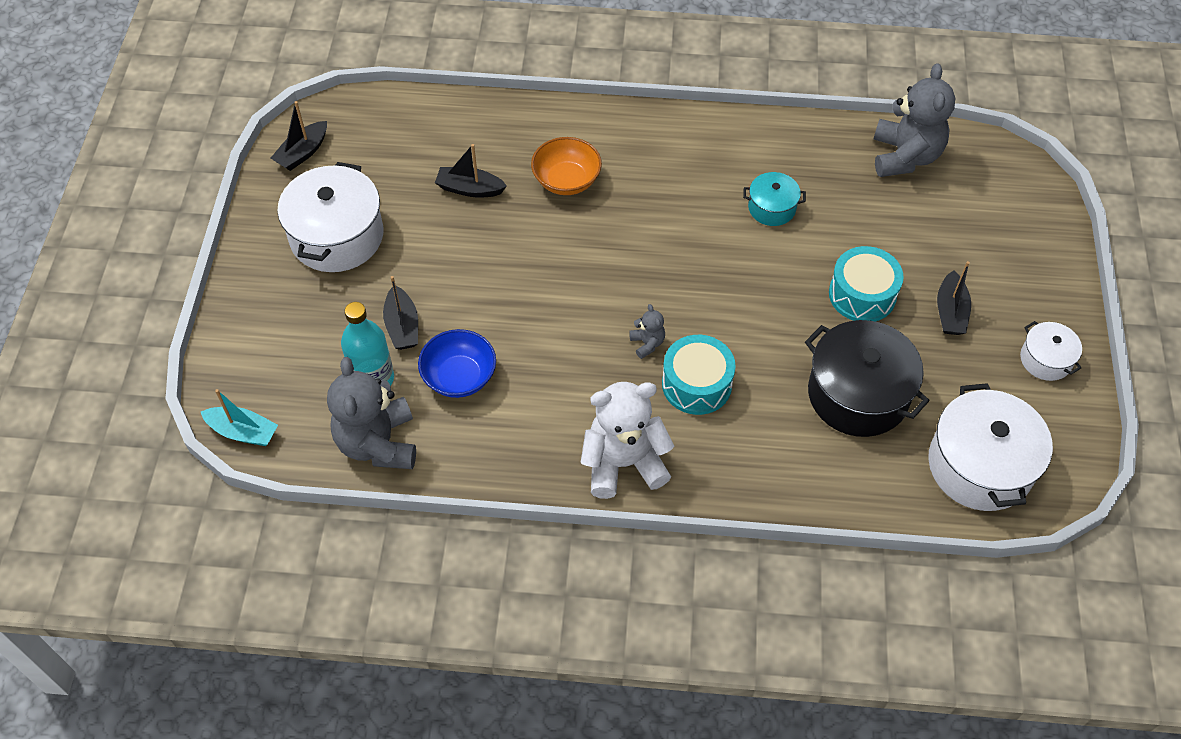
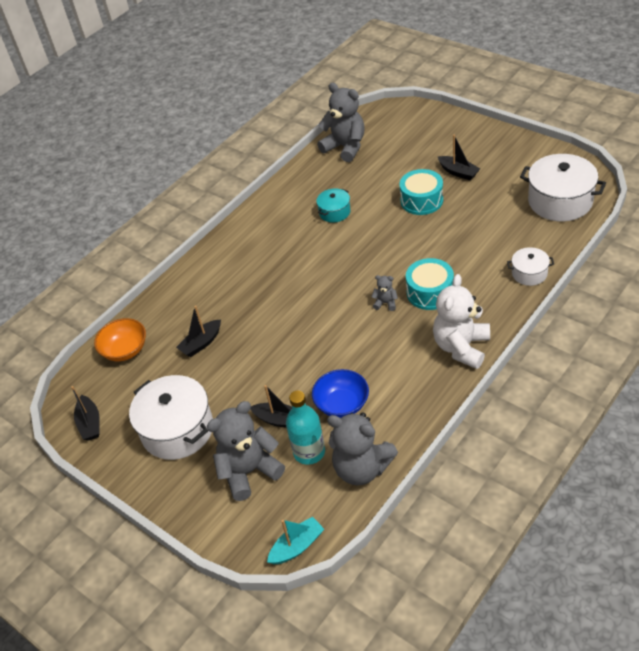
camera: 50 degrees left, 10 degrees down
(317, 334) = (249, 471): none -> grey teddy bear
(566, 180) = (237, 293): orange bowl -> orange bowl (125, 350)
(858, 394) = (484, 228): black pot -> none
(1045, 359) = (512, 151): white pot -> white pot (529, 273)

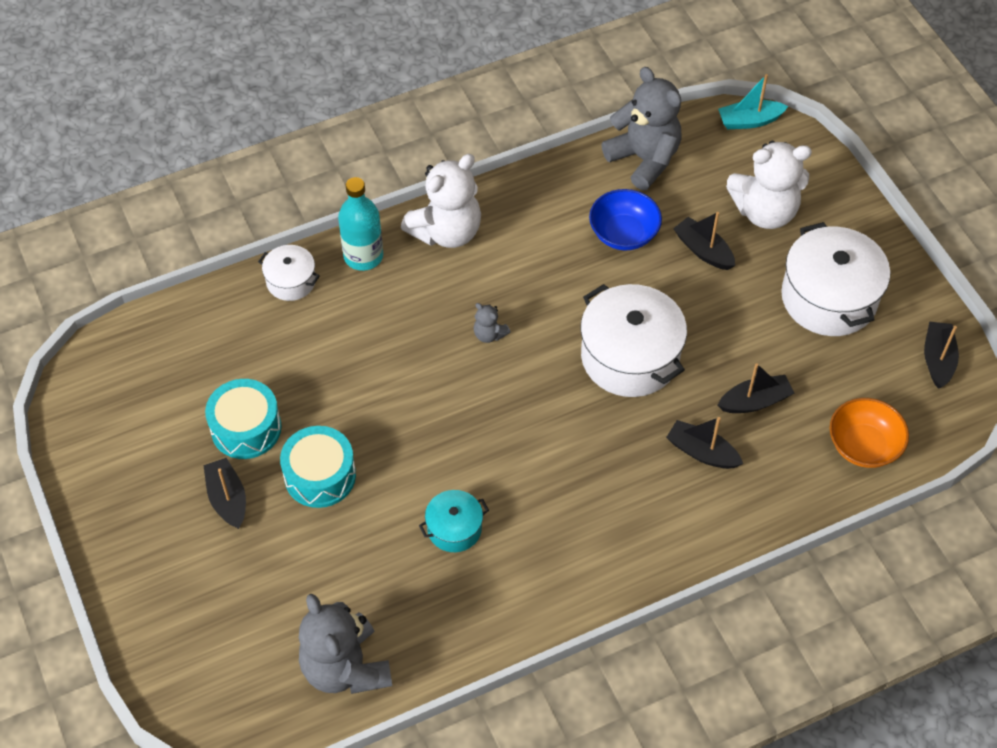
camera: 160 degrees left, 10 degrees up
(221, 303) = (702, 452): none -> black boat
(249, 471) = (765, 212): grey teddy bear -> white teddy bear
(309, 452) = (689, 200): turquoise bottle -> turquoise bottle (363, 256)
(430, 292) = (425, 320): turquoise drum -> turquoise drum (246, 428)
(560, 201) = (151, 364): white pot -> white pot (630, 356)

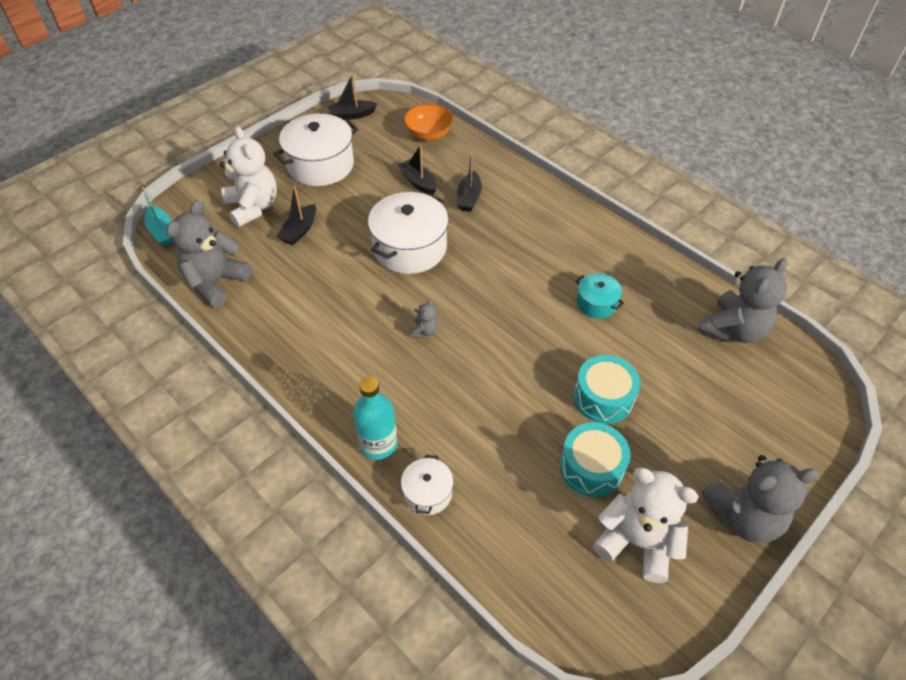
camera: 110 degrees left, 5 degrees down
(123, 541) = (743, 516): none -> grey teddy bear
(228, 499) = (660, 454): black boat -> none
(446, 231) = (331, 390): white teddy bear -> white teddy bear (637, 542)
(623, 234) = (297, 277): blue bowl -> none

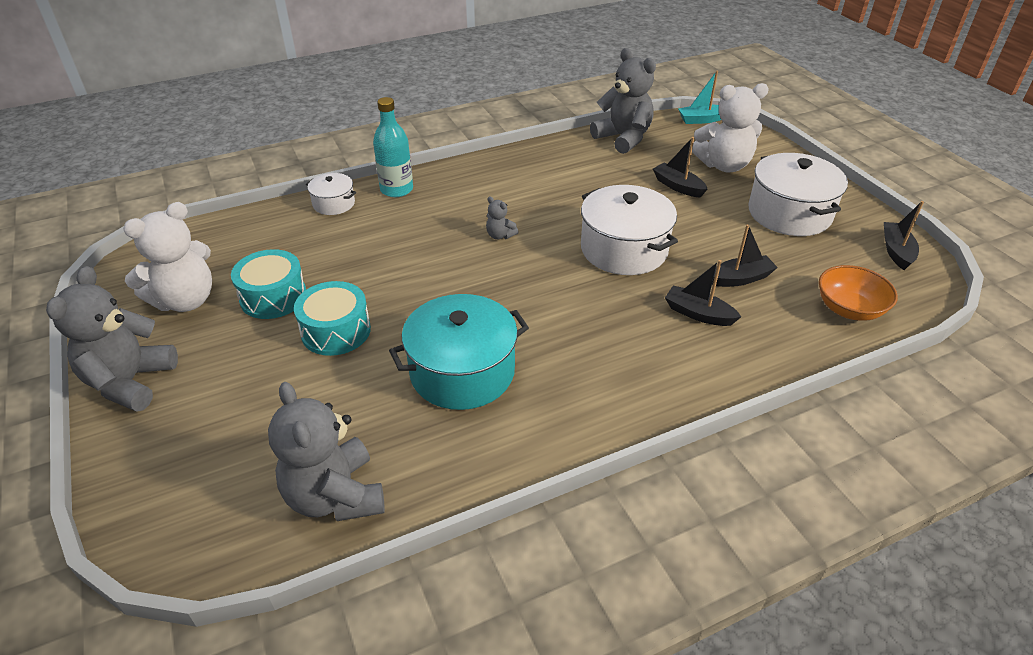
camera: 110 degrees right, 10 degrees down
(596, 303) = (462, 372): turquoise pot -> turquoise pot, size x1.93

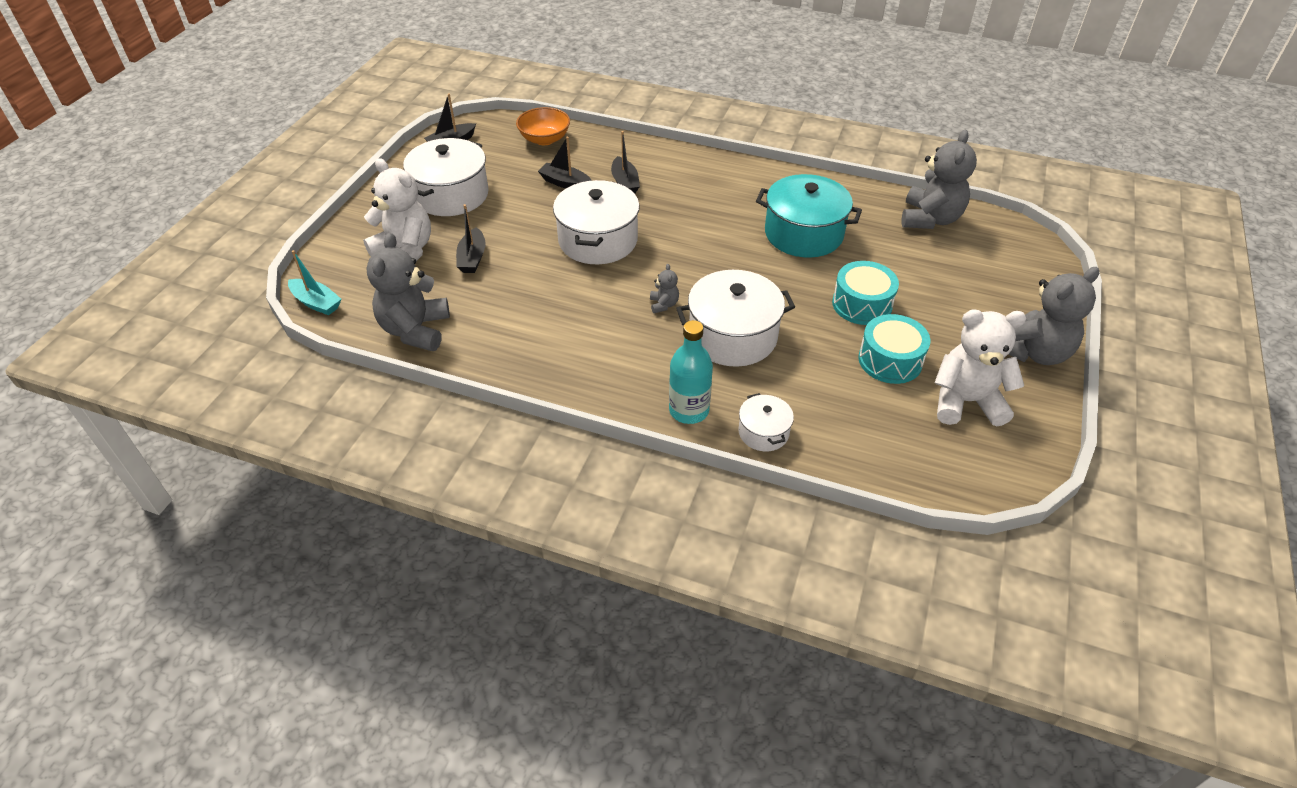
camera: 135 degrees left, 5 degrees up
(420, 244) = (733, 336): none -> white pot

